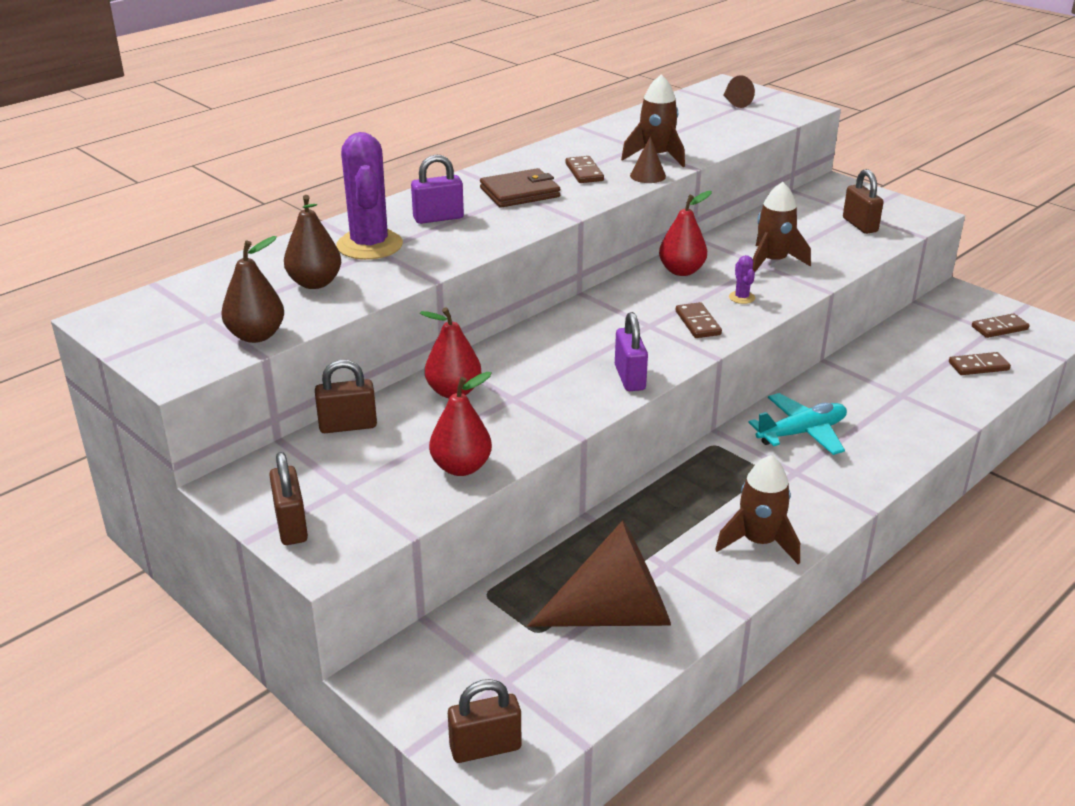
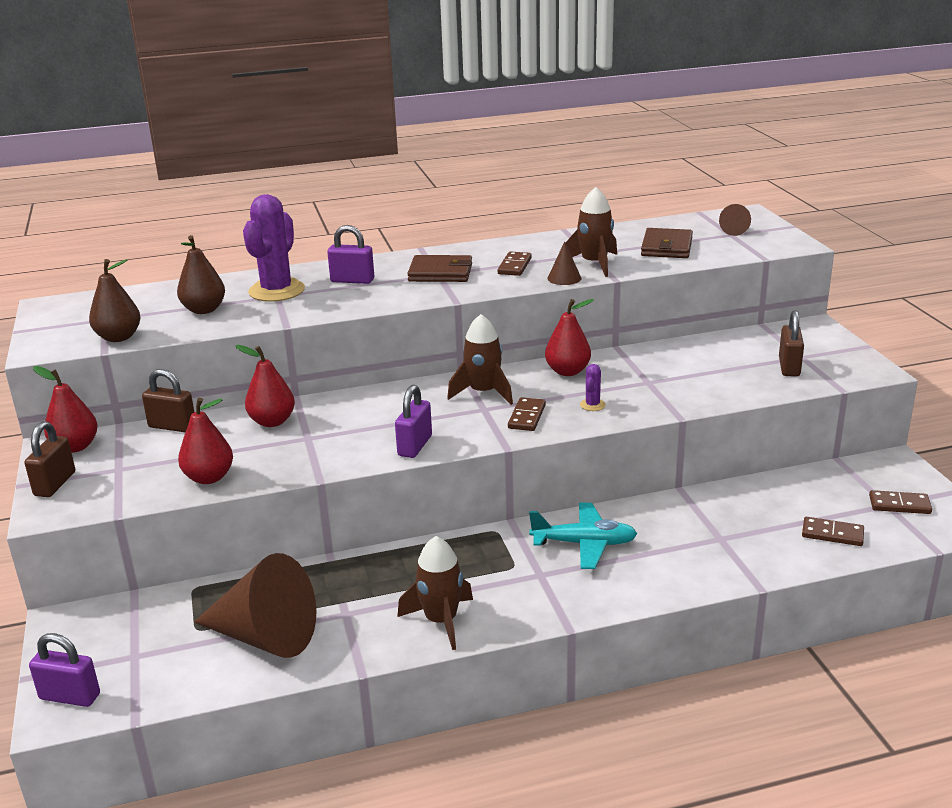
camera: 30 degrees right, 5 degrees down
(260, 479) = (75, 447): none -> red pear
(485, 748) = (70, 696): brown padlock -> purple padlock
(699, 128) = (666, 247): none -> brown wallet
(772, 262) = (660, 381): brown rocket -> brown rocket (483, 392)

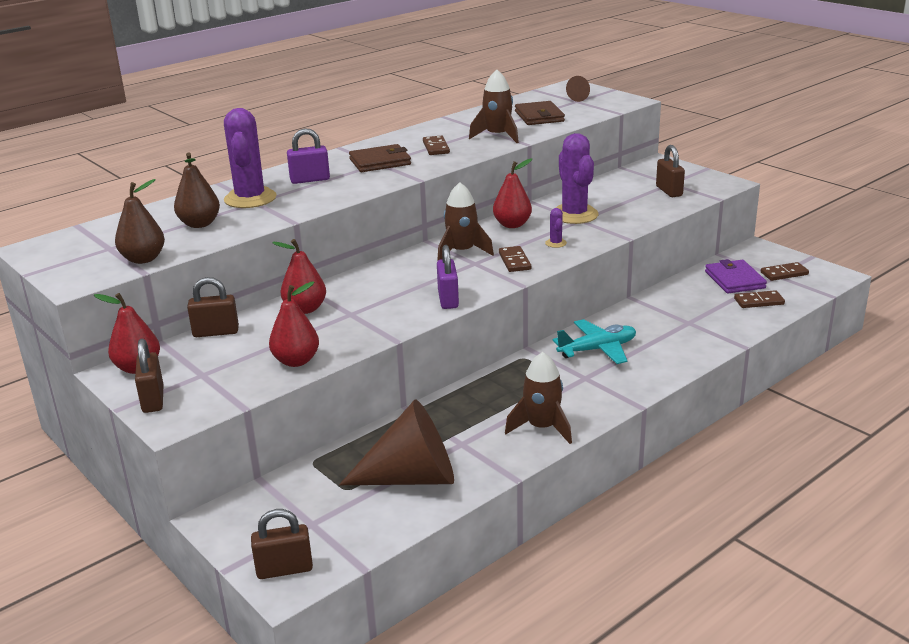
camera: 25 degrees left, 0 degrees up
(70, 696) = (284, 569): purple padlock -> brown padlock
(564, 278) = (486, 149): brown cone -> none
(648, 374) = (574, 215): none -> purple cactus
(827, 497) = (734, 280): none -> purple wallet

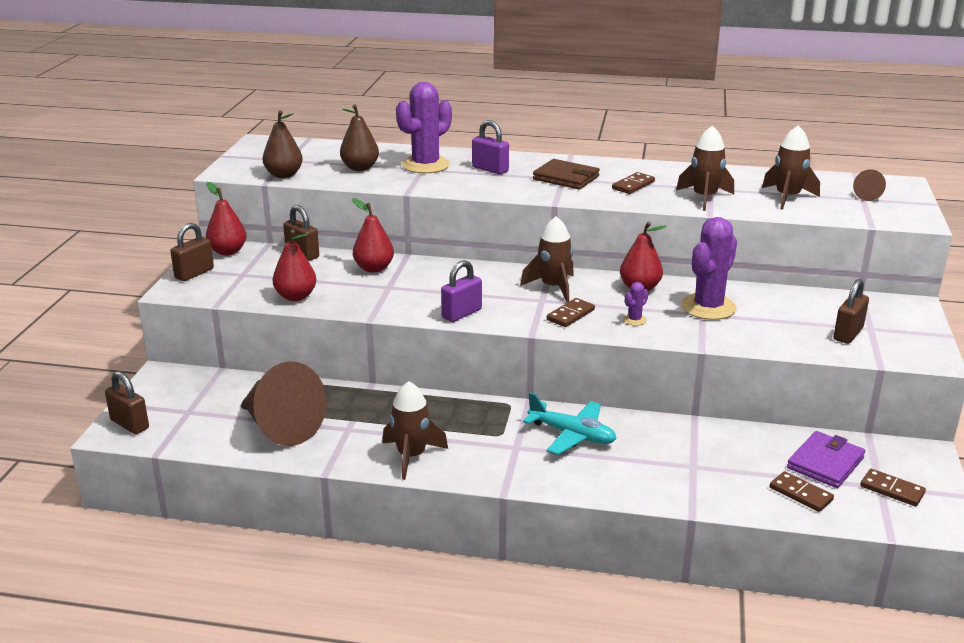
camera: 50 degrees right, 0 degrees up
(539, 116) = (787, 197): brown wallet -> brown rocket

